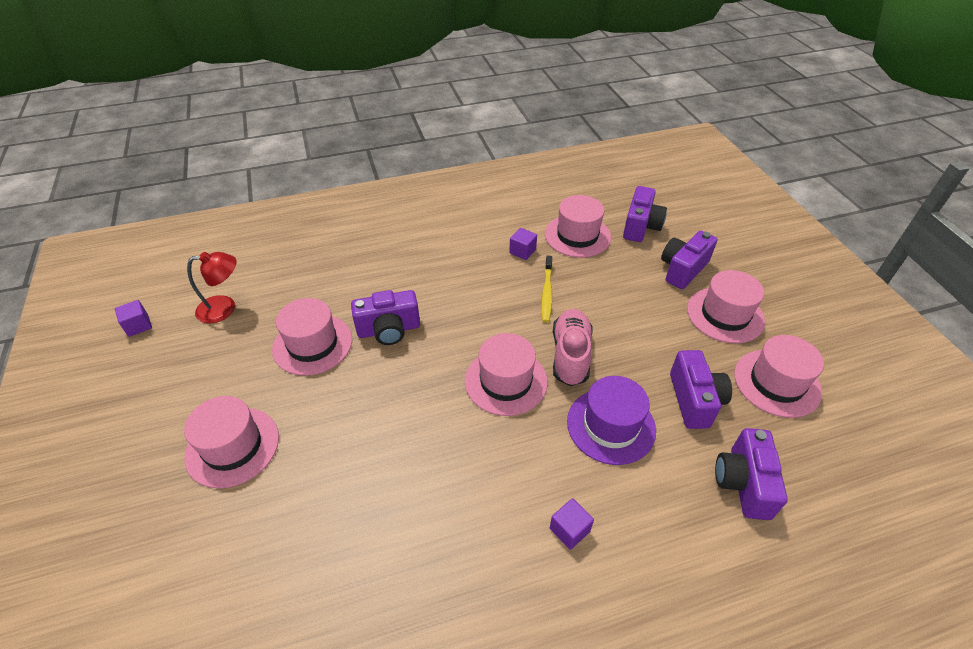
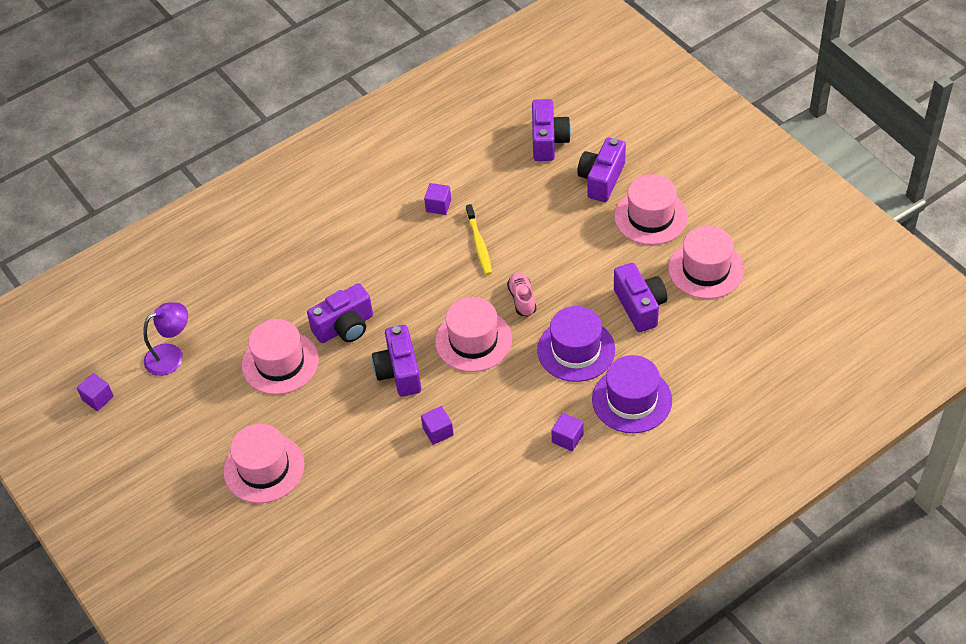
camera: 15 degrees left, 5 degrees up
(224, 308) = (171, 356): red lamp -> purple lamp
(427, 468) = (438, 431): none -> purple cube
(570, 355) = (522, 299): pink shoe -> pink shoe, size x0.62
(577, 236) = (487, 171): pink hat -> none
(660, 507) = (632, 400): none -> purple hat
(743, 483) = (691, 362): purple camera -> purple camera (399, 372)

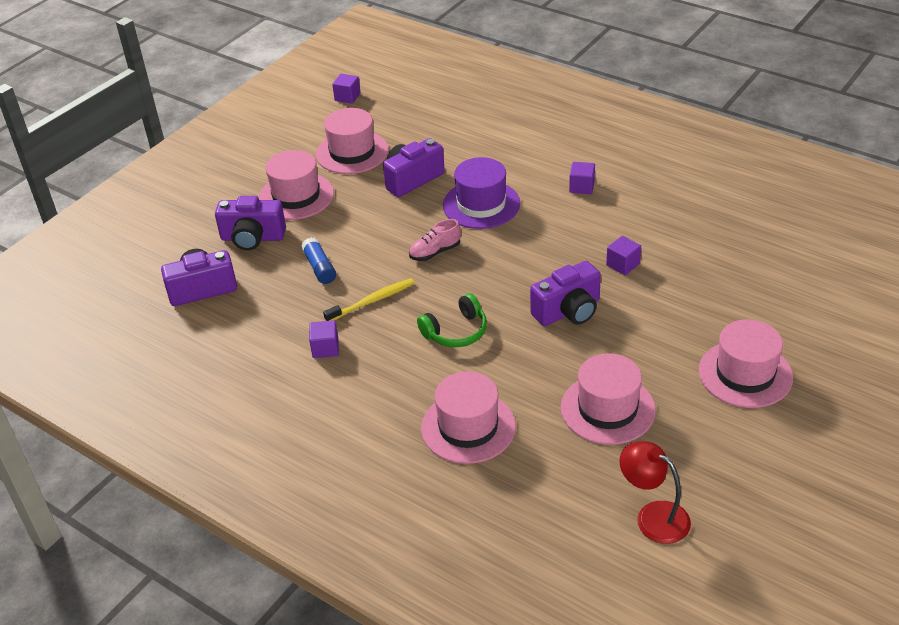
camera: 110 degrees left, 10 degrees down
(98, 398) = (757, 567): purple cube -> purple cube (347, 97)
(171, 356) = (653, 516): purple lamp -> red lamp
(345, 327) = (532, 371): purple camera -> none
(415, 290) = (456, 331): none -> green headphones
(473, 340) = (502, 271): pink hat -> pink hat (468, 427)
(539, 217) = (319, 268): none -> blue glue stick
(632, 400) = (520, 162): purple hat -> none

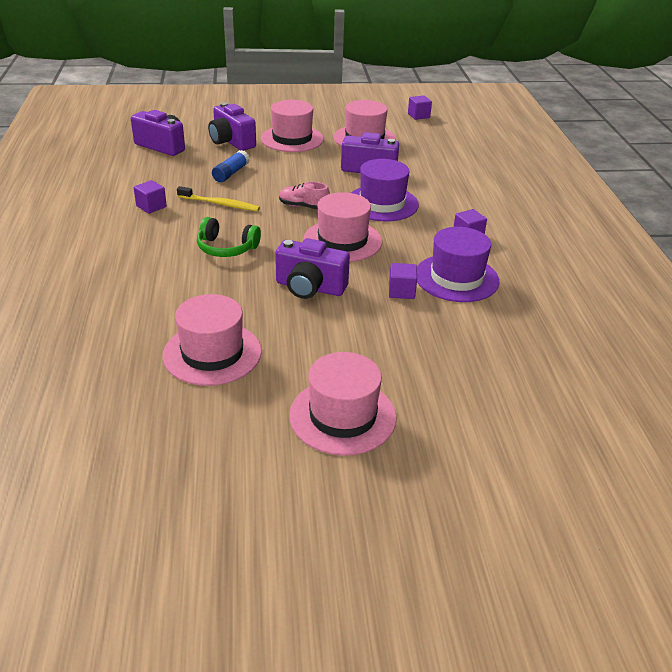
camera: 45 degrees right, 5 degrees down
(468, 427) = (124, 294): pink hat -> pink hat (342, 241)
(633, 226) = (456, 278): none -> purple hat
(653, 516) = (98, 432): red lamp -> none

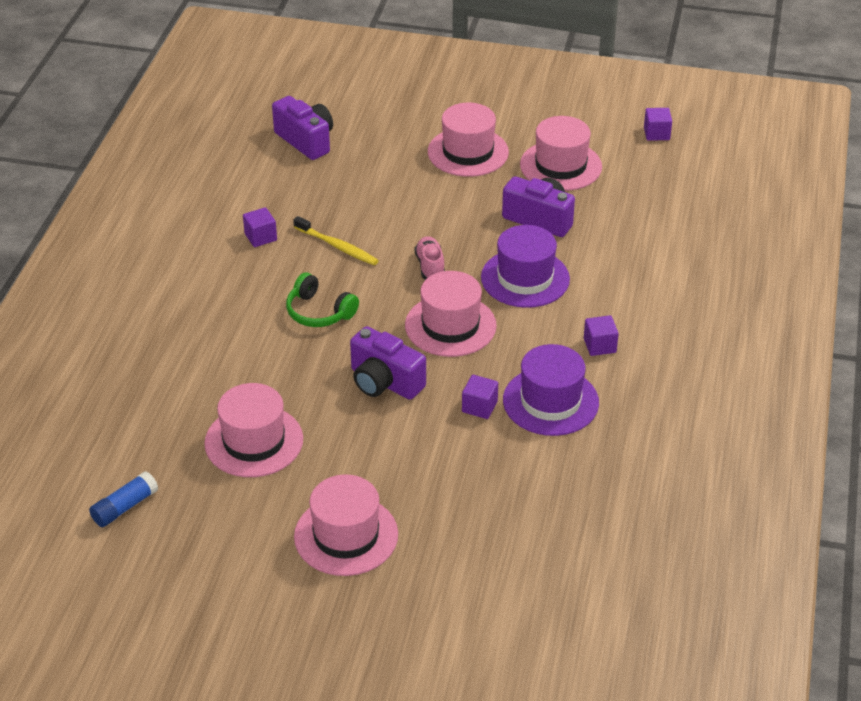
camera: 20 degrees right, 5 degrees up
(231, 142) = (391, 146): purple camera -> none
(231, 173) = (369, 200): blue glue stick -> blue glue stick (125, 507)
(303, 206) = (430, 267): pink shoe -> pink shoe turned 45 degrees clockwise

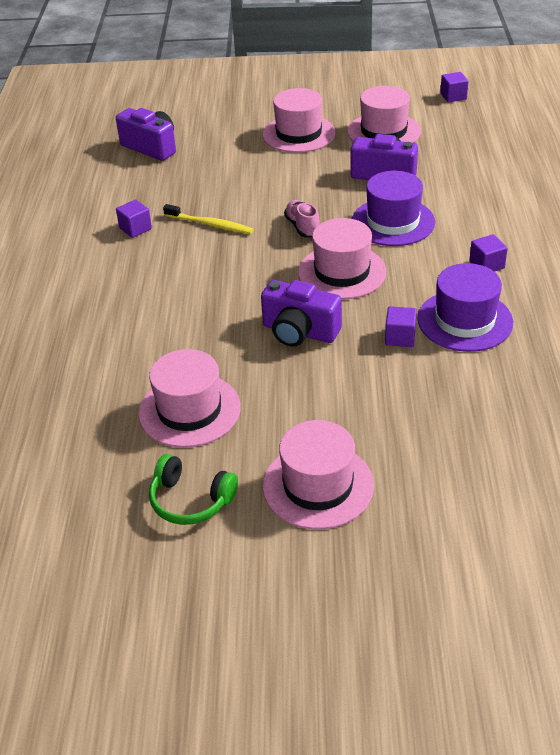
camera: 10 degrees left, 0 degrees up
(125, 507) = (73, 502): blue glue stick -> none
(319, 312) = (213, 282): green headphones -> green headphones (191, 500)

